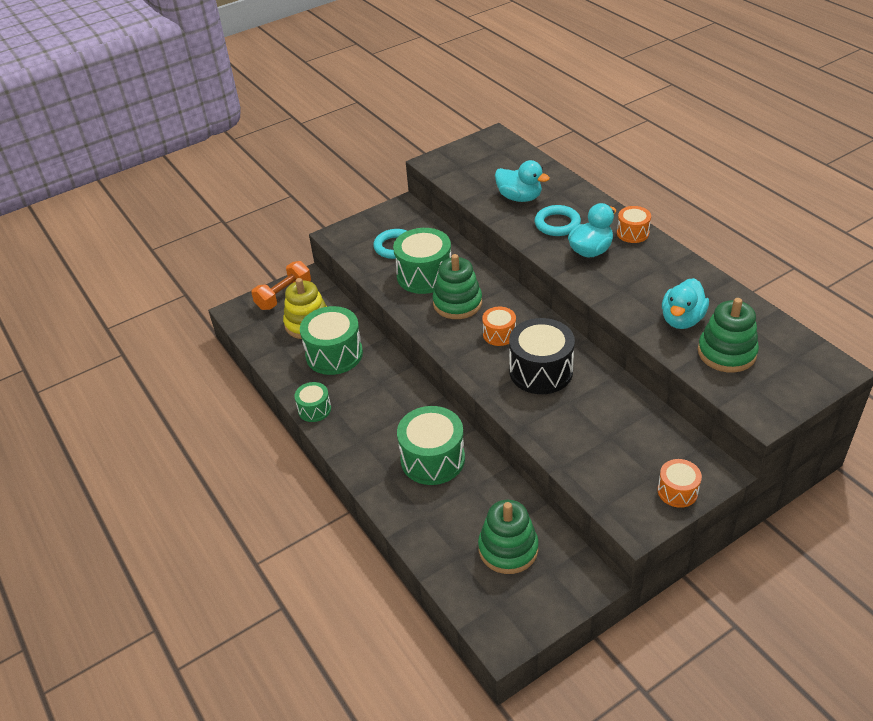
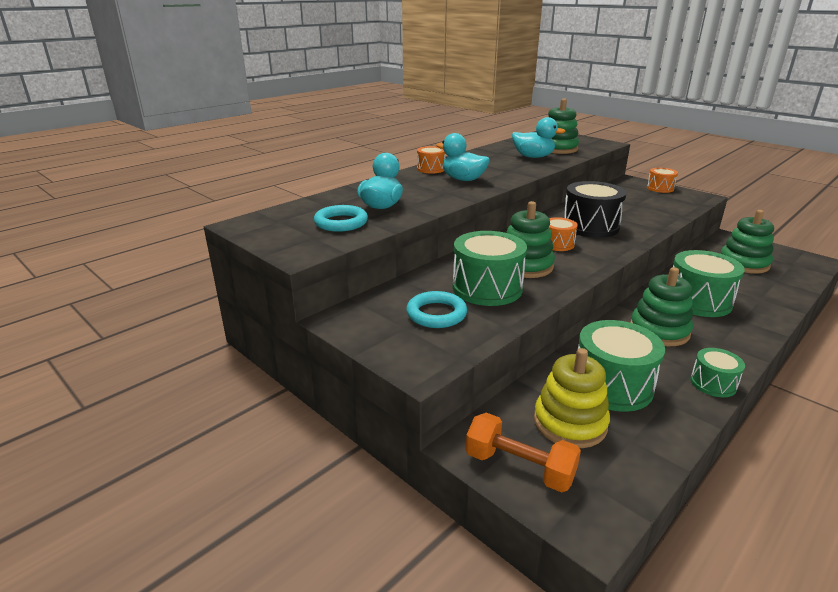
camera: 105 degrees left, 15 degrees down
(391, 407) = (659, 331): none -> green stacking toy
(557, 224) = (426, 191): turquoise ring -> turquoise ring (341, 222)

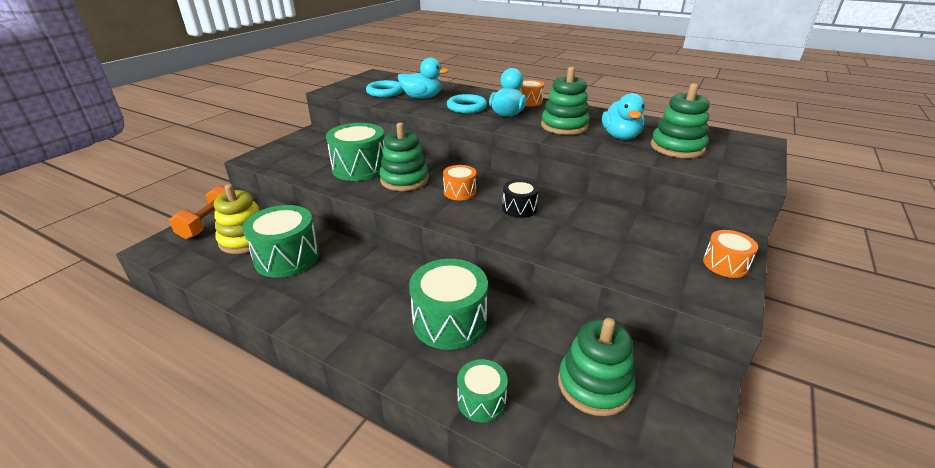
camera: 75 degrees right, 5 degrees up
(436, 314) = (319, 156): turquoise ring -> turquoise ring (466, 107)
(590, 226) = (519, 208): black drum -> black drum, size x0.55
(659, 331) = (375, 287): green stacking toy -> green stacking toy (564, 126)
(713, 383) = (285, 312): green drum -> green drum (481, 400)

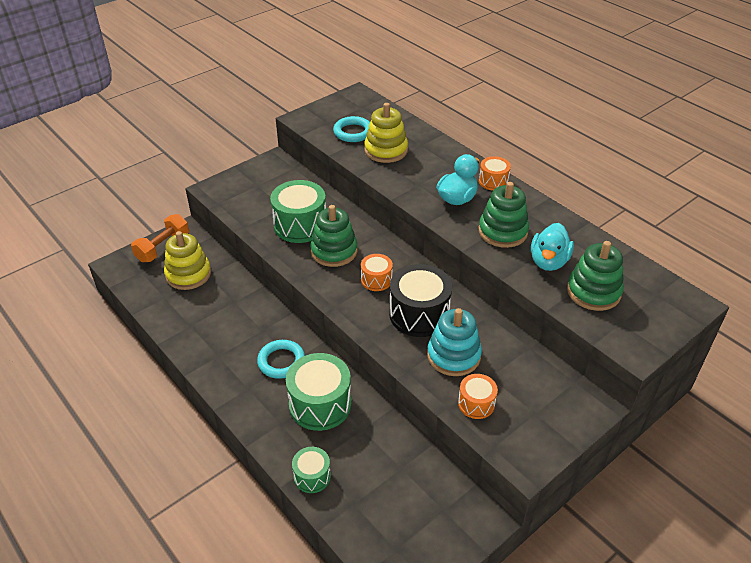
camera: 20 degrees right, 10 degrees up
(287, 257) = (216, 303): green drum -> none
(422, 97) = (386, 150): turquoise duck -> yellow stacking toy
(466, 107) = (422, 177): turquoise ring -> turquoise ring (281, 361)
(519, 208) = (419, 314): black drum -> black drum, size x1.83
(576, 232) = (453, 355): none -> turquoise stacking toy
(594, 385) = (401, 491): green stacking toy -> none
(725, 264) = (560, 427): orange drum -> orange drum (476, 403)

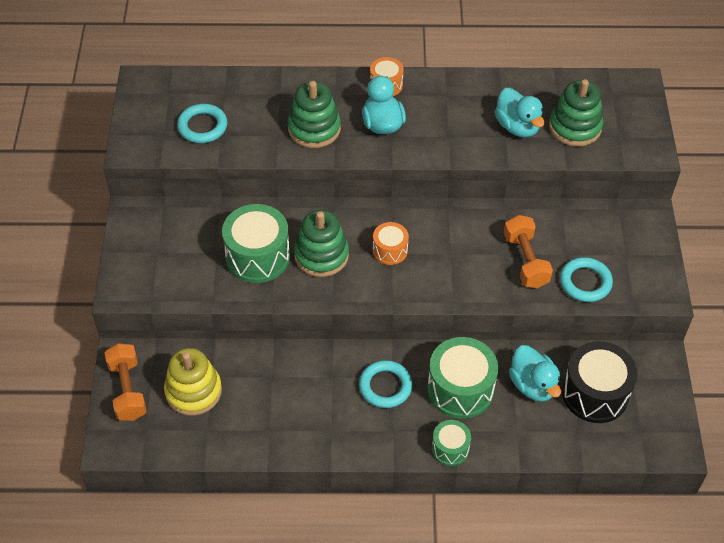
camera: 50 degrees left, 10 degrees up
(312, 476) = (529, 442): green drum -> green drum (450, 448)
(368, 446) = (533, 385): none -> turquoise duck
(386, 150) = (259, 123): yellow stacking toy -> none
(419, 314) = (460, 250): black drum -> black drum (595, 393)
(453, 355) = (525, 261): turquoise stacking toy -> orange dumbbell
(476, 403) = (585, 282): orange drum -> turquoise ring
(503, 231) = (454, 127): green stacking toy -> green stacking toy (314, 128)

